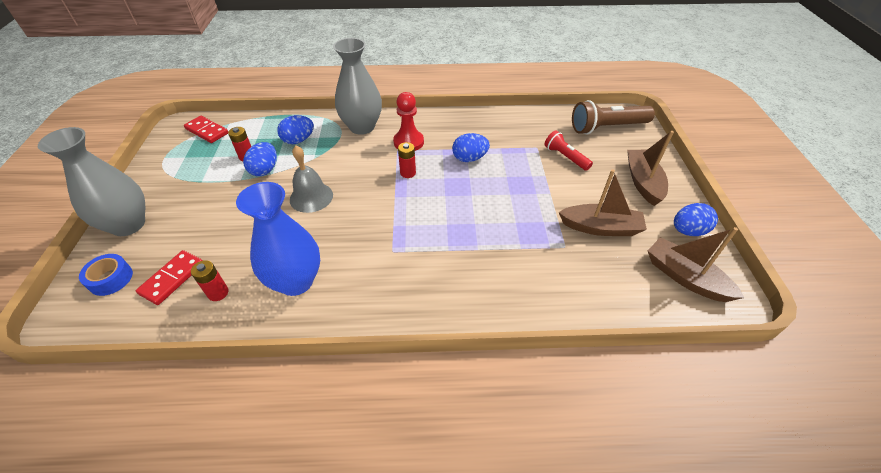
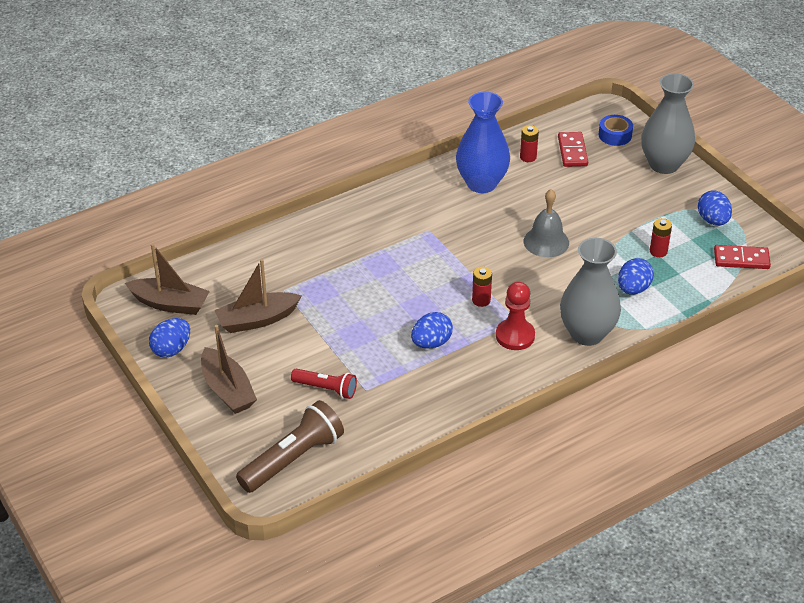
camera: 150 degrees right, 5 degrees down
(265, 170) = (622, 247): blue egg -> blue egg (713, 220)

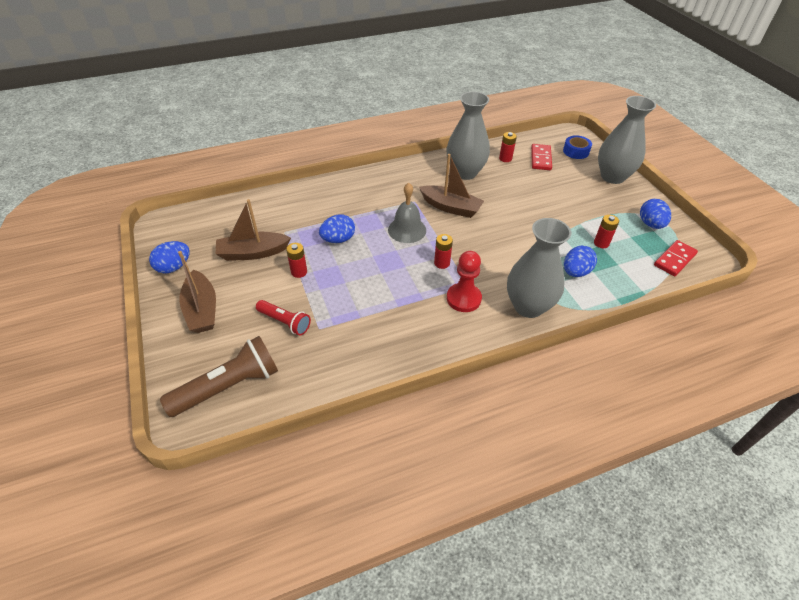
camera: 10 degrees right, 5 degrees up
(170, 304) = (191, 230): brown boat -> brown boat (451, 207)
(320, 334) = (299, 272): none -> red battery
(431, 343) = (389, 294): blue egg -> blue egg (338, 239)
(481, 183) = (465, 172): blue vase -> grey vase
(546, 242) = (507, 223): grey bell -> grey bell (407, 230)
(741, 259) = (674, 259): red domino -> red domino turned 60 degrees counterclockwise

